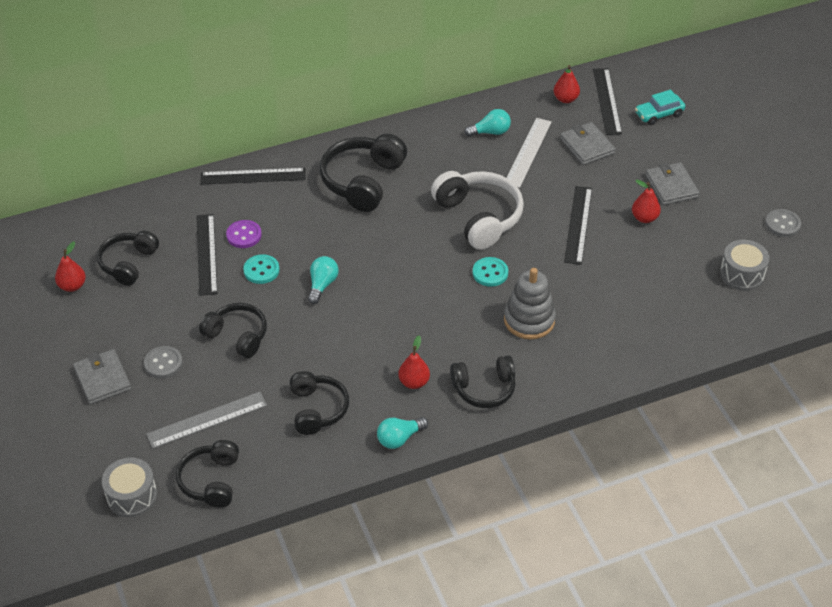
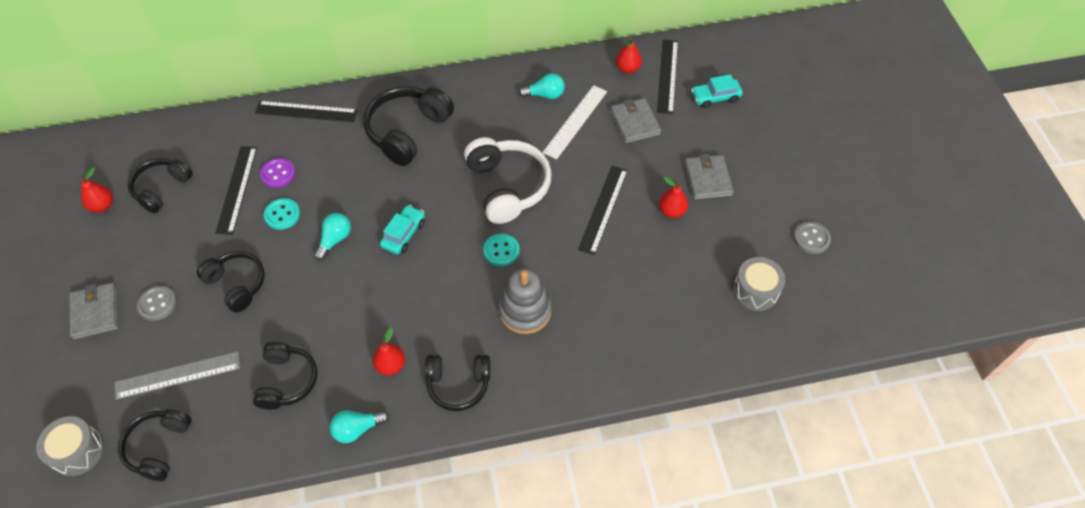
camera: 10 degrees right, 10 degrees up
(389, 271) = (403, 234): none -> turquoise car

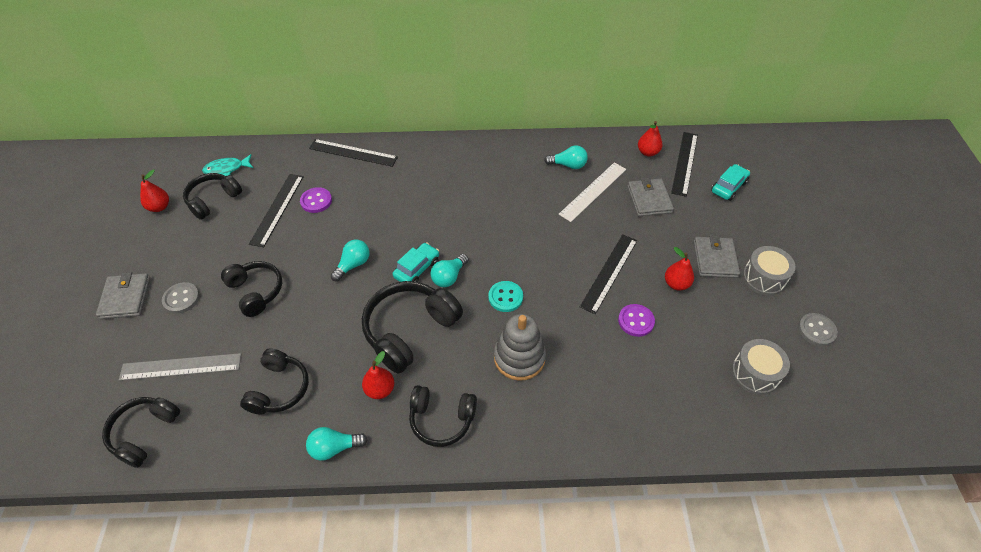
camera: 10 degrees right, 5 degrees down
(78, 451) = (70, 424): grey drum -> grey drum (763, 278)
(167, 150) = (226, 169): none -> turquoise fish
(282, 215) = (311, 236): turquoise button -> none
(408, 131) = (438, 180): black headphones -> black headphones (409, 330)
(439, 238) = (449, 277): none -> turquoise light bulb
(507, 186) = (521, 240): white headphones -> none
(636, 256) = (636, 321): none -> purple button
(715, 97) = (728, 187): turquoise car -> turquoise car turned 135 degrees clockwise

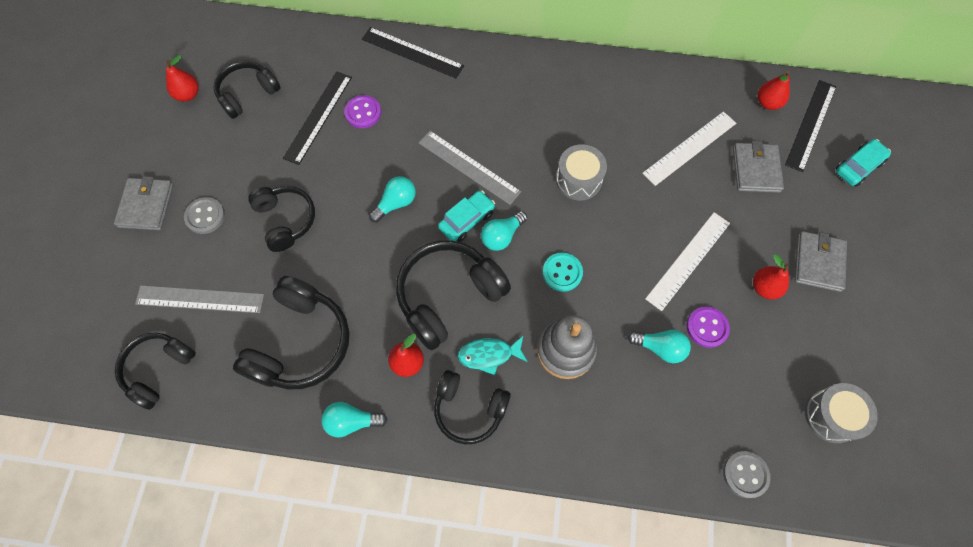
camera: 10 degrees right, 15 degrees up
(226, 169) = (265, 54): turquoise fish -> turquoise fish (489, 355)
(279, 389) = (300, 343): black headphones -> black headphones, size x1.53
(412, 229) = (469, 167): none -> grey ruler
(568, 165) = (666, 107): turquoise light bulb -> turquoise light bulb (660, 348)
(609, 272) = (688, 260): black ruler -> white ruler
(763, 278) = (872, 297): grey drum -> grey drum (578, 180)
(816, 330) = (918, 375): grey button -> grey button (745, 474)

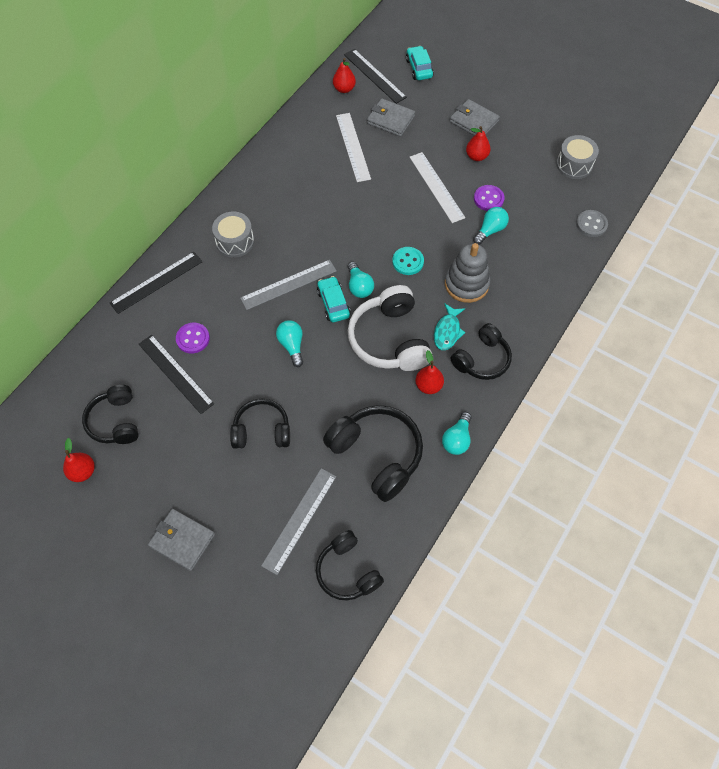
camera: 65 degrees left, 5 degrees down
(205, 216) = (222, 493): grey button -> none
(448, 296) = (390, 339): black headphones -> white headphones
(578, 180) = (340, 221): grey drum -> grey drum (235, 241)

